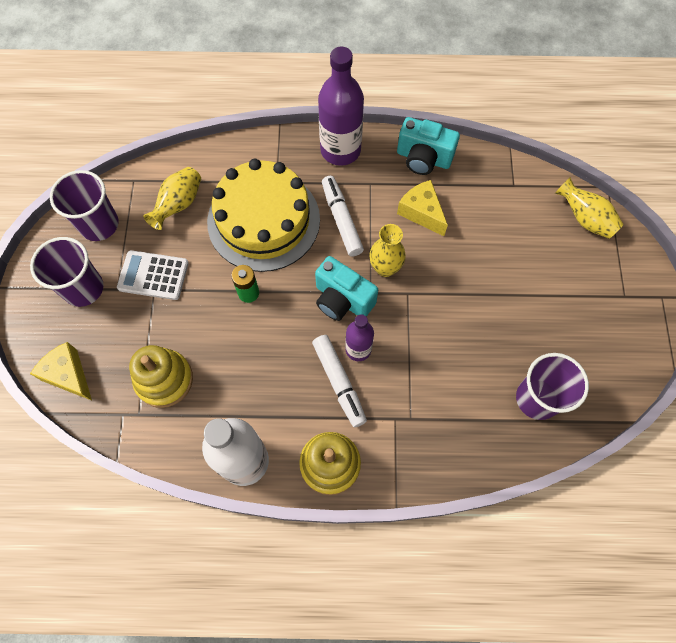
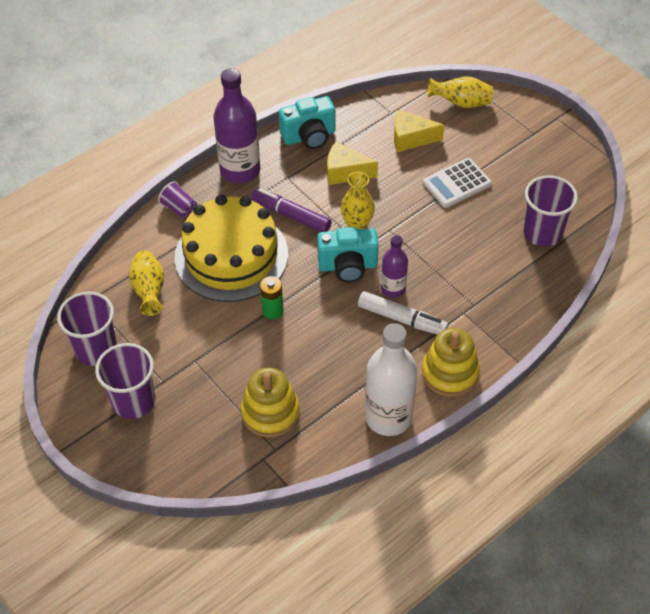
camera: 40 degrees left, 15 degrees down
(68, 375) = (189, 466): yellow cheese -> yellow cheese (411, 138)
(153, 275) = (183, 352): white calculator -> white calculator (456, 183)
(264, 150) = (179, 209): none -> purple cup
(341, 220) = (291, 216): white marker -> purple marker

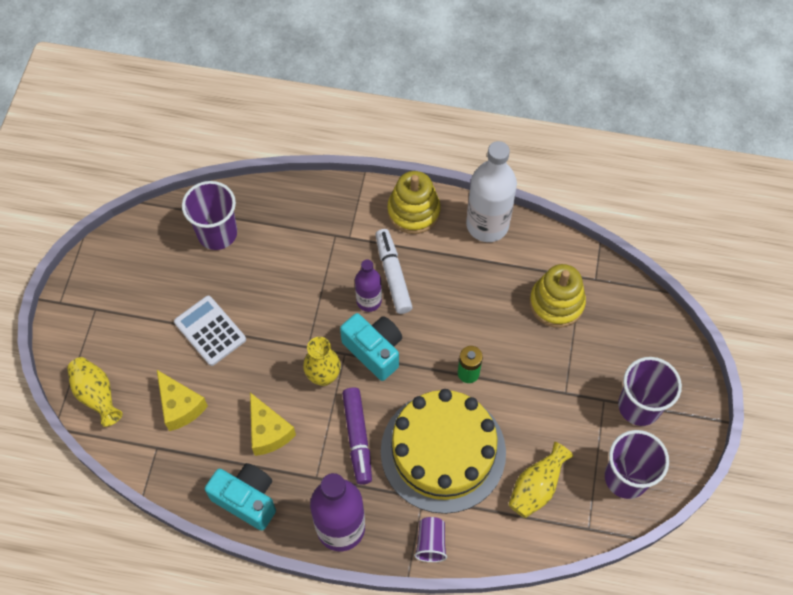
camera: 130 degrees left, 10 degrees up
(456, 183) = (210, 331): white calculator -> white calculator turned 150 degrees counterclockwise

